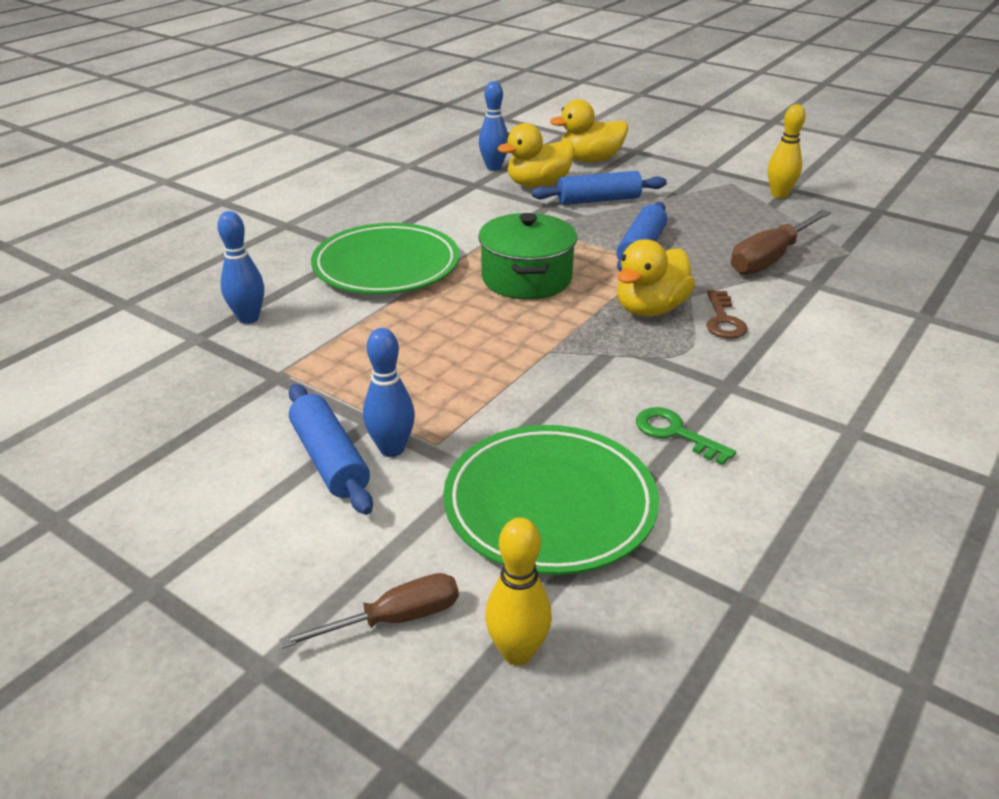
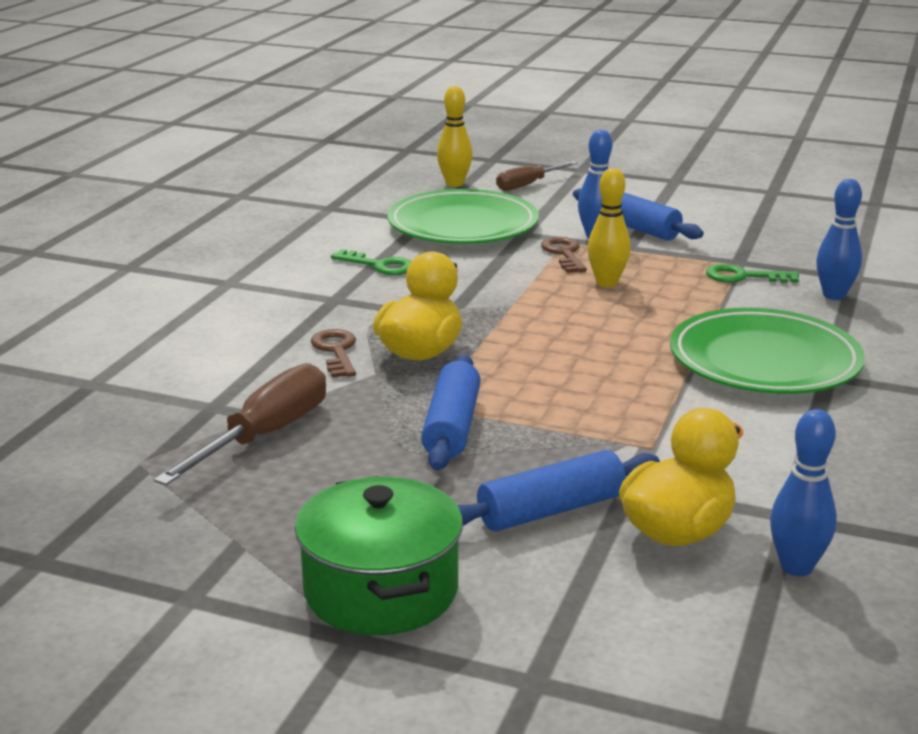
camera: 165 degrees right, 10 degrees down
(299, 354) = (743, 277): none -> green key
(453, 420) = (564, 254): none -> brown key
(526, 278) = (582, 368): green pot -> green pot (381, 590)
(590, 160) = (619, 624): yellow duck -> none
(779, 195) = (217, 574): yellow bowling pin -> yellow bowling pin (607, 282)

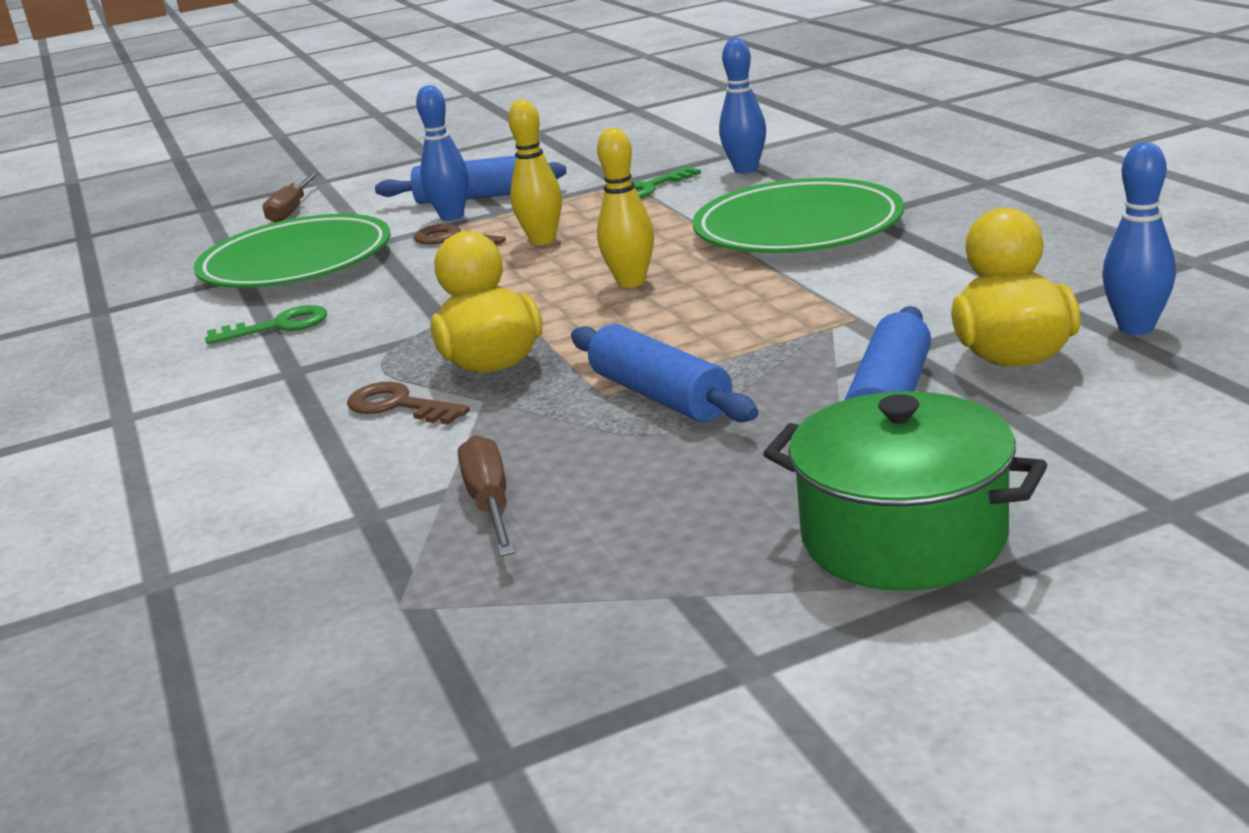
camera: 40 degrees left, 0 degrees up
(264, 435) = (490, 504): brown screwdriver -> brown screwdriver, size x0.64
(454, 183) = (207, 239): yellow bowling pin -> yellow bowling pin (631, 282)

